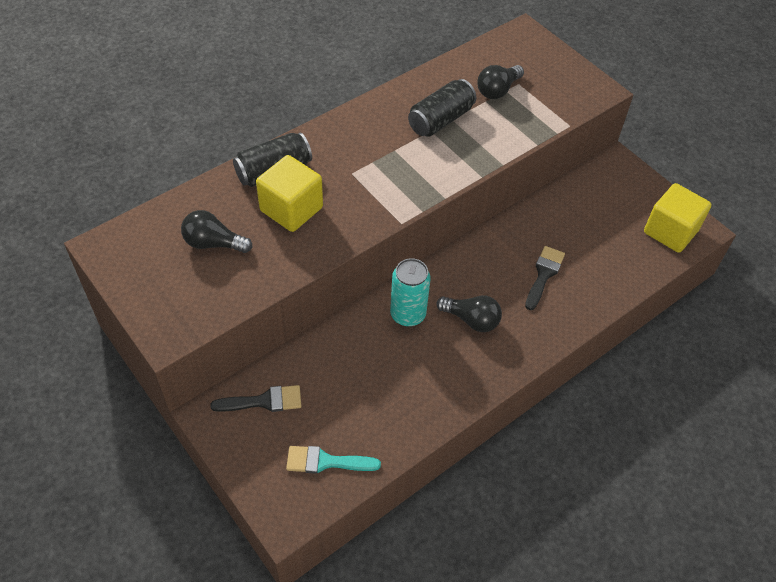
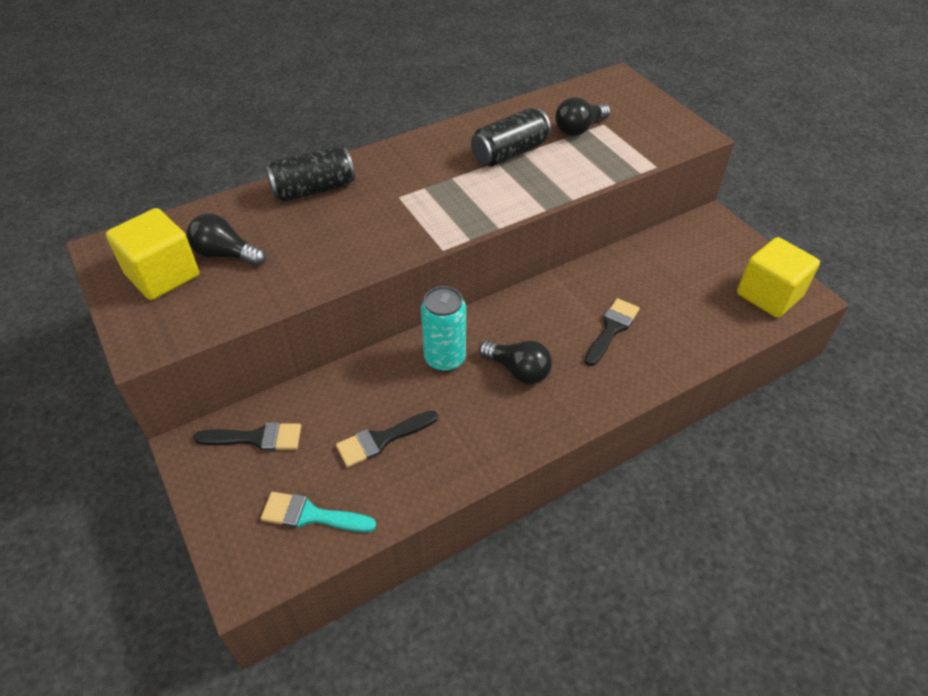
camera: 10 degrees right, 5 degrees down
(291, 209) = (322, 227): yellow cube -> yellow cube (162, 275)
(369, 392) = (381, 440): none -> black brush

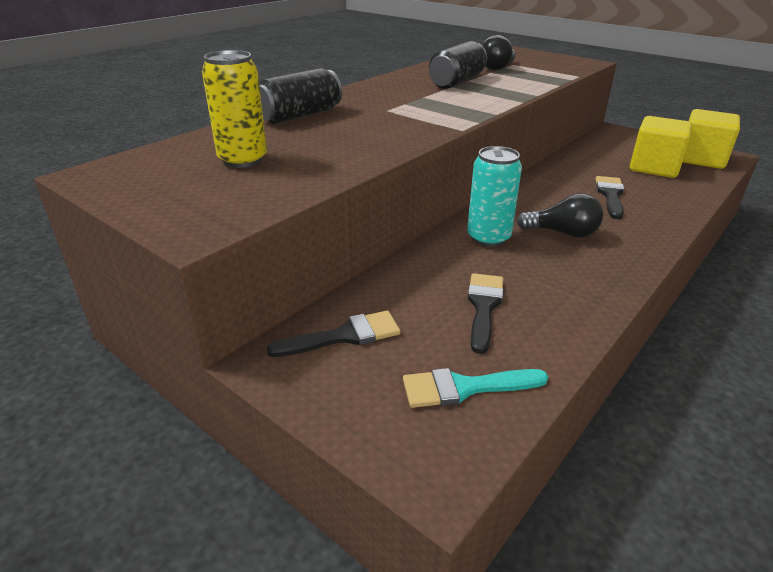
camera: 20 degrees left, 15 degrees down
(162, 275) = (179, 181): yellow cube -> yellow cube (654, 167)
(226, 254) = (243, 160): black light bulb -> yellow can
(381, 440) = (483, 306): black brush -> black brush turned 150 degrees clockwise

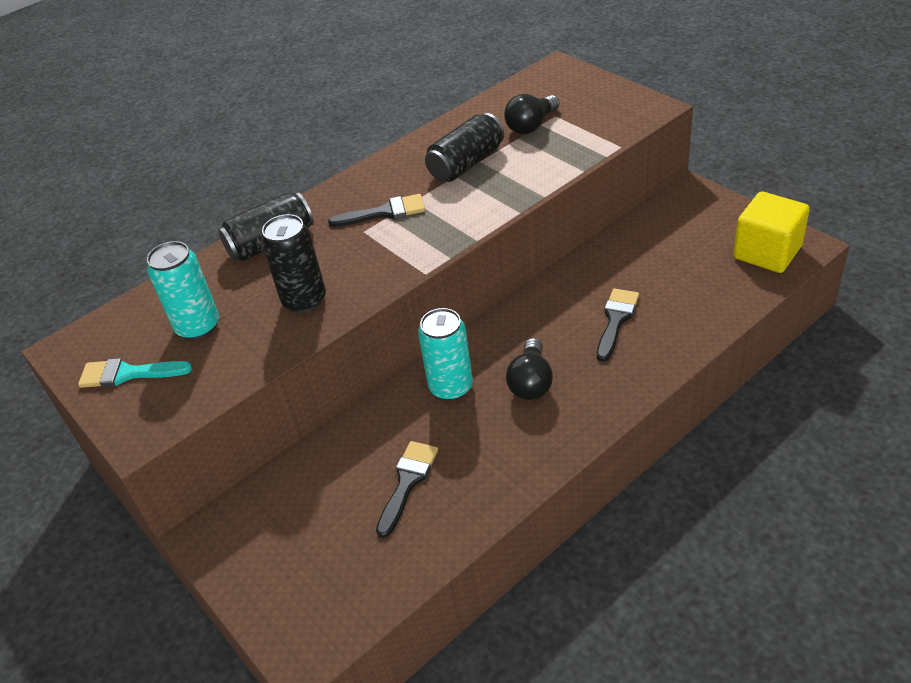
camera: 15 degrees right, 10 degrees up
(243, 160) = (198, 326): yellow can -> turquoise can
(344, 336) = (274, 510): black brush -> black brush (385, 212)
(350, 144) = (304, 300): none -> black can
(464, 388) = (355, 573): turquoise brush -> turquoise brush (128, 374)
(562, 233) = (531, 382): black light bulb -> black light bulb turned 75 degrees clockwise
(654, 167) = (697, 269): yellow cube -> none

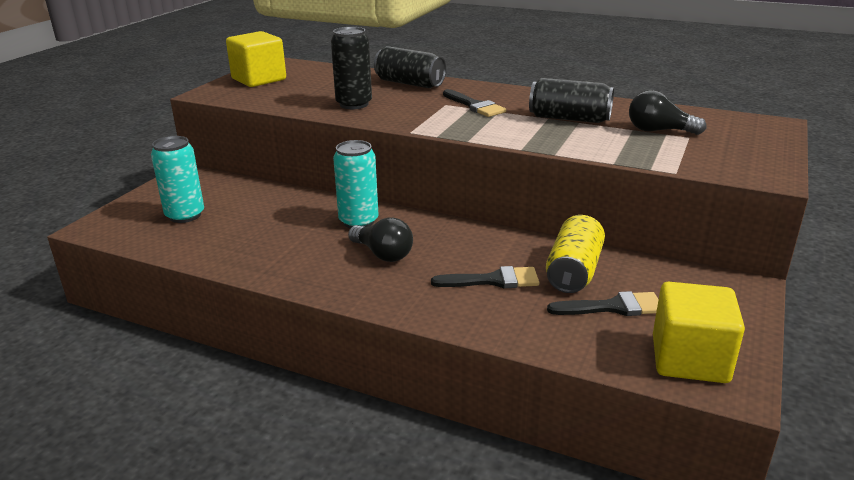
camera: 60 degrees right, 15 degrees down
(128, 374) = (259, 79): turquoise brush -> yellow cube
(198, 326) = (310, 85): turquoise can -> turquoise can (185, 215)
(407, 482) = (251, 227): black brush -> black brush (613, 307)
(531, 382) = (383, 254): black light bulb -> black light bulb turned 120 degrees counterclockwise
(625, 269) = (573, 271): none -> yellow can

